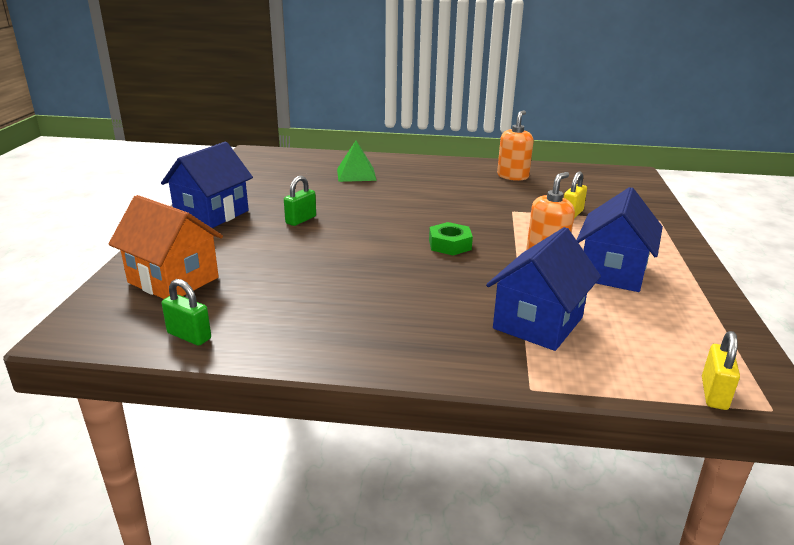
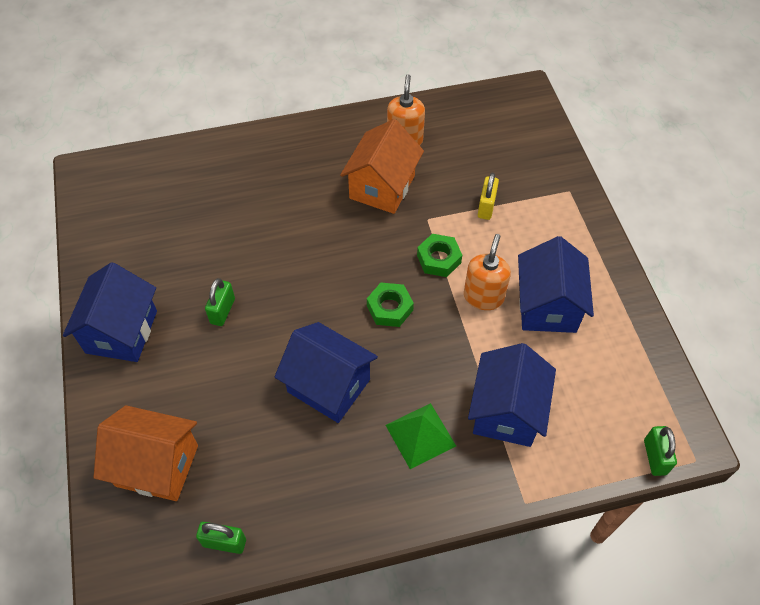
camera: 20 degrees left, 30 degrees up
(356, 174) = (234, 190): green pyramid -> green pyramid (420, 435)
(363, 272) = (329, 386): none -> blue house
(480, 191) = (382, 187): none -> orange house
(512, 230) = (439, 259): none -> green nut
(714, 393) = (654, 457): yellow padlock -> green padlock

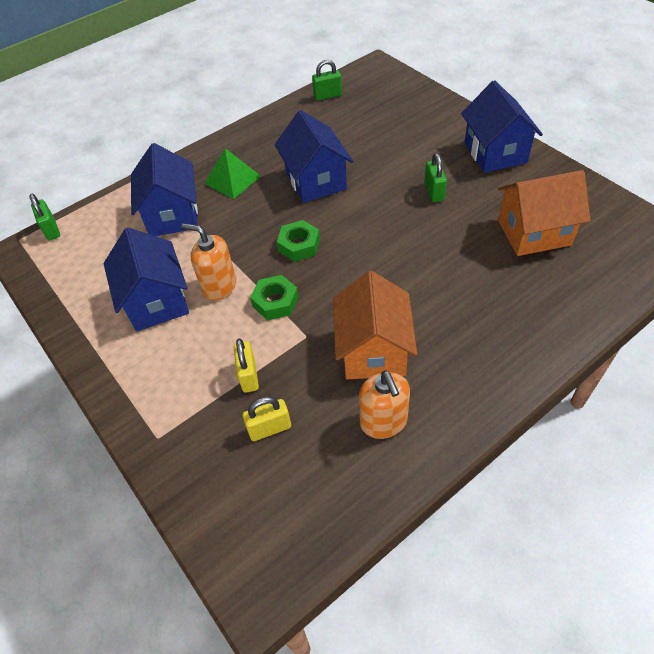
camera: 160 degrees right, 5 degrees down
(157, 465) = (397, 107): orange house -> orange house (534, 233)
(329, 386) = (315, 181): blue house -> blue house turned 60 degrees clockwise
(483, 296) = (219, 286): orange soap dispenser -> orange soap dispenser turned 120 degrees clockwise
(485, 166) = (269, 428): none -> yellow padlock

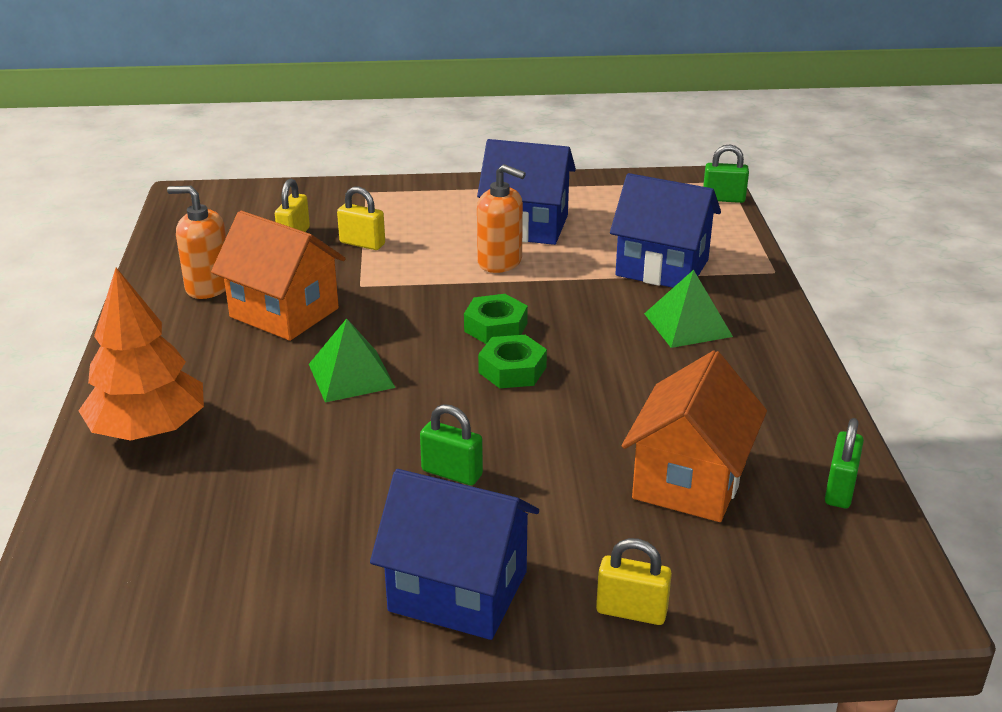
camera: 120 degrees right, 20 degrees down
(219, 286) = (500, 262): orange soap dispenser -> orange soap dispenser turned 60 degrees clockwise
(275, 302) = (430, 284): green nut -> green nut (512, 370)
(315, 181) = (606, 385): blue house -> none
(402, 272) = (351, 375): none -> green pyramid
(452, 112) = (631, 611): none -> yellow padlock
(534, 233) = (253, 515): orange house -> orange house (689, 481)
(535, 320) = (149, 429): none -> orange tree

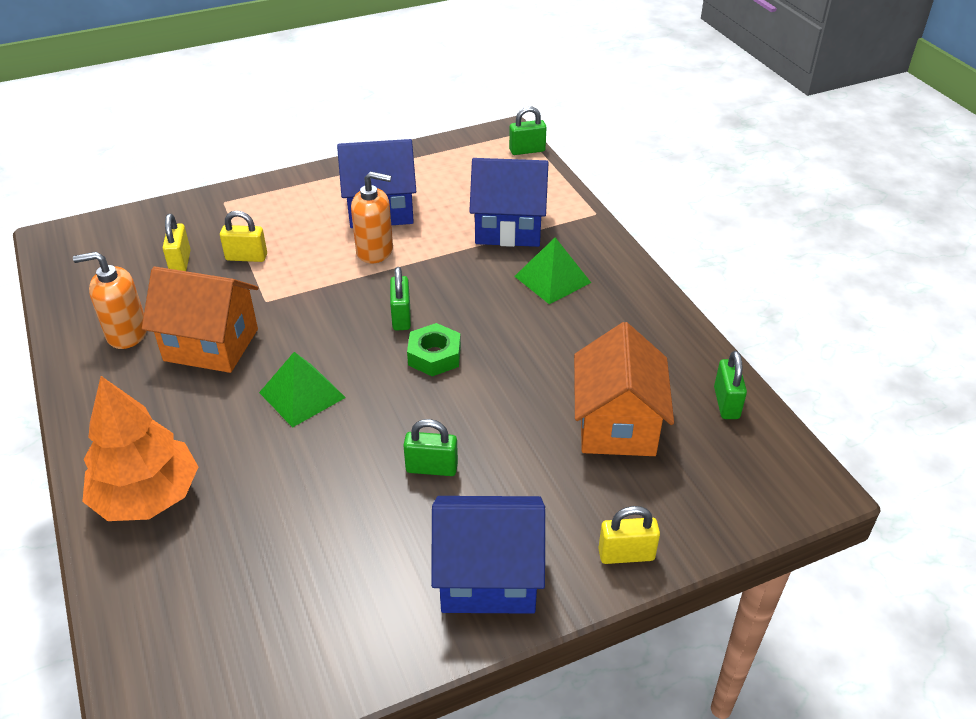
camera: 20 degrees left, 10 degrees up
(495, 327) = (401, 317): green nut -> green padlock

